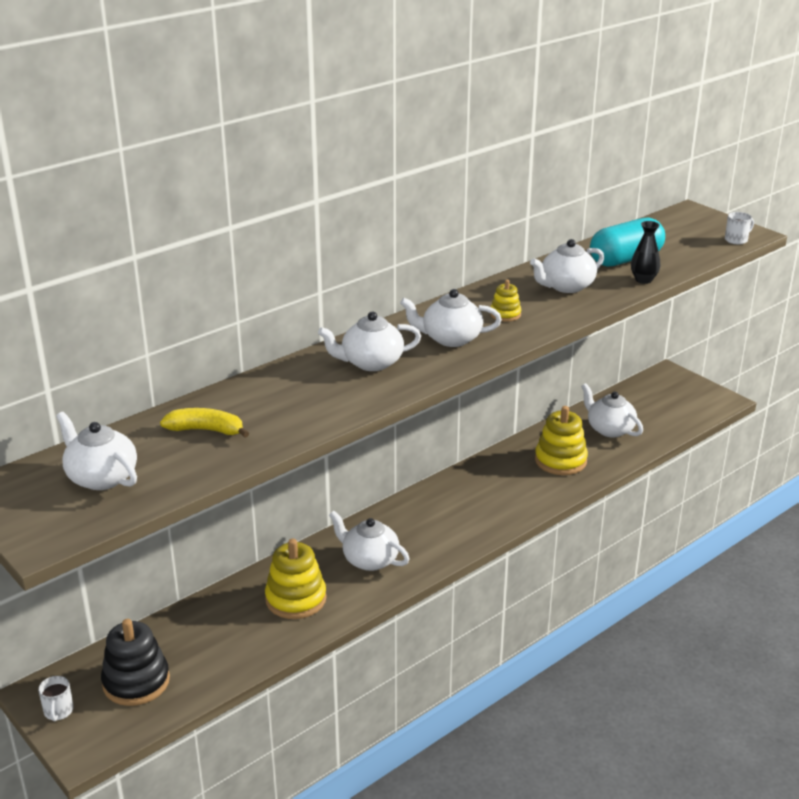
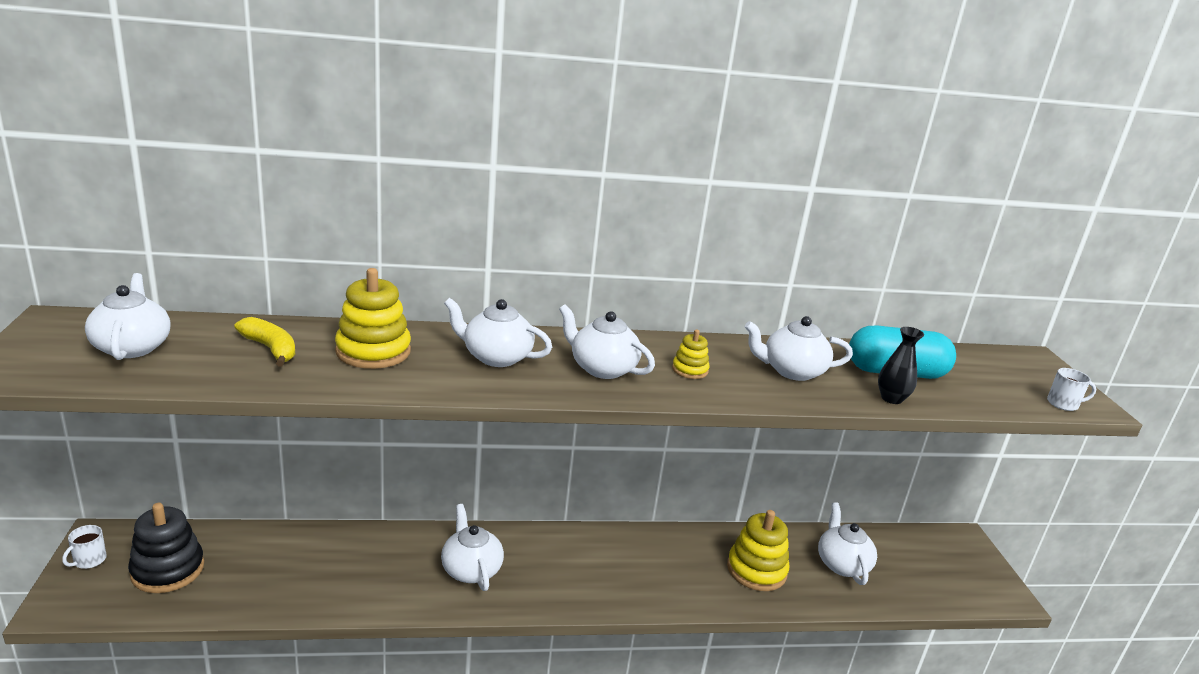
camera: 30 degrees right, 5 degrees down
(296, 599) = (369, 570): yellow stacking toy -> yellow stacking toy (373, 351)

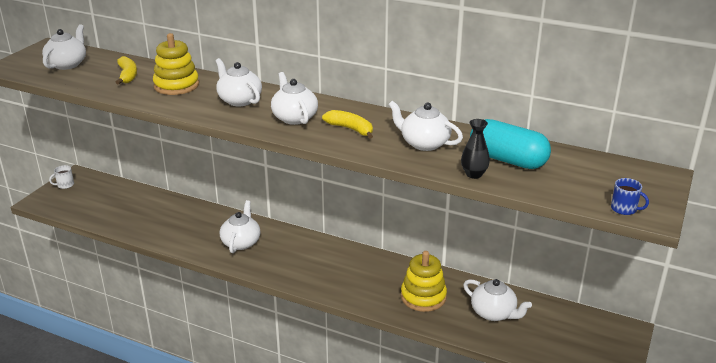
camera: 35 degrees right, 5 degrees up
(167, 570) = (94, 199): black stacking toy -> none
(690, 370) = (350, 129): yellow stacking toy -> yellow banana
(842, 564) = (494, 313): white teapot -> white teapot turned 105 degrees clockwise
(1063, 404) = (624, 209): white mug -> blue mug

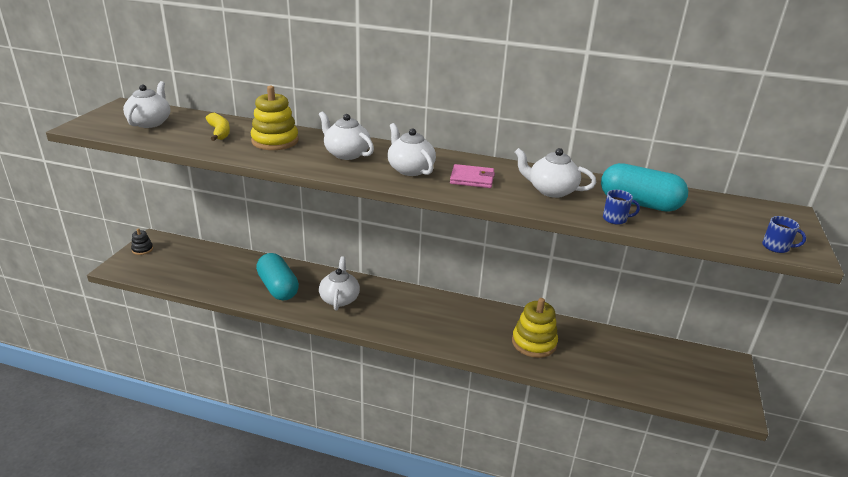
camera: 10 degrees left, 0 degrees up
(65, 185) = (142, 249): white mug -> black stacking toy
(184, 228) = (278, 288): none -> turquoise capsule
(350, 129) = (472, 179): yellow banana -> pink wallet
(474, 174) = (615, 219): black vase -> blue mug
(494, 313) = (605, 354): white teapot -> none

